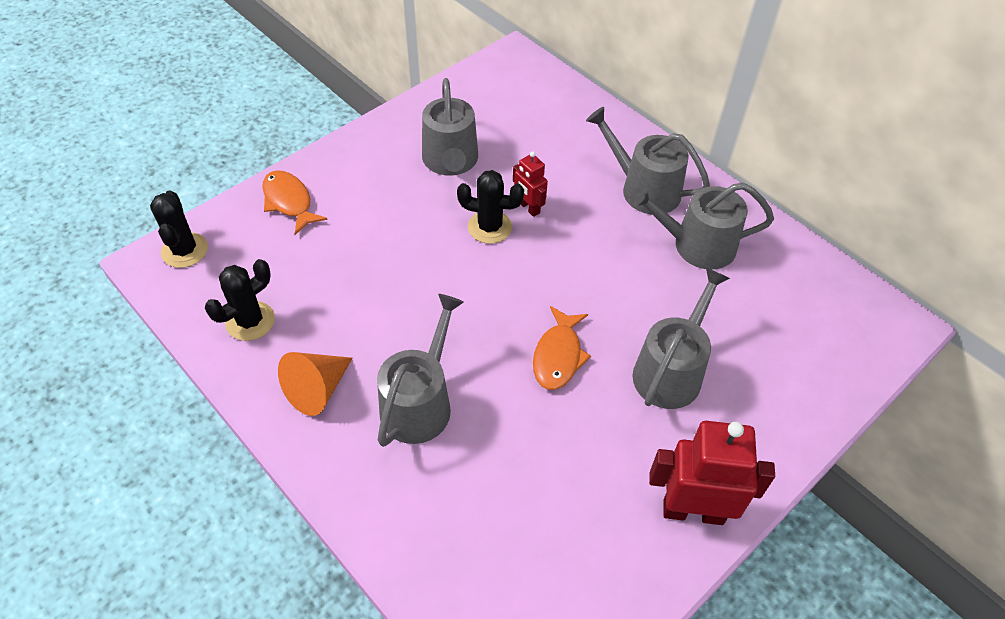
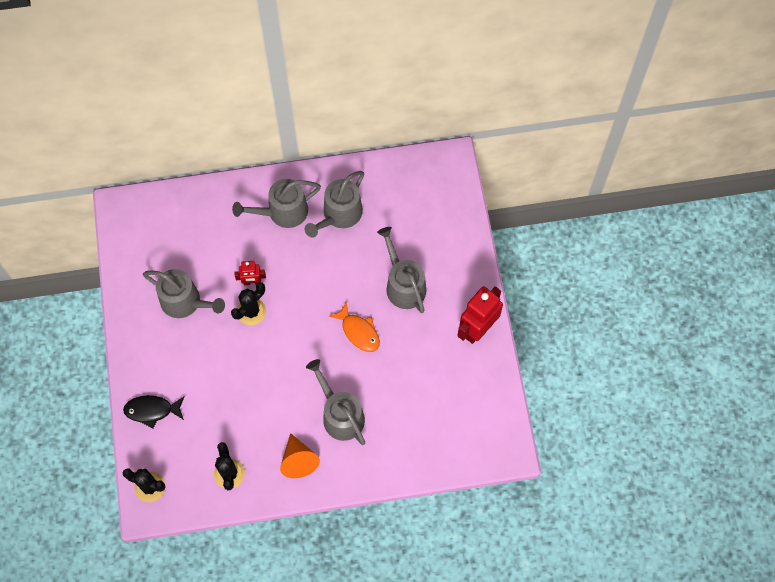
camera: 55 degrees left, 15 degrees up
(289, 201) = (152, 410): orange fish -> black fish

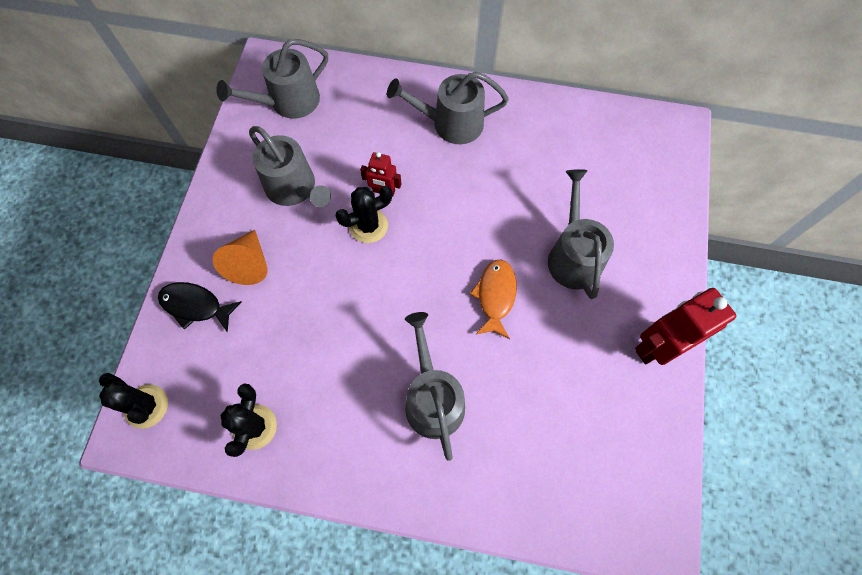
camera: 20 degrees right, 0 degrees up
(298, 460) = (353, 443): orange cone -> orange cone (249, 264)
(339, 215) = (519, 147): grey watering can -> grey watering can (289, 102)
(359, 331) = (495, 296): orange fish -> orange fish turned 150 degrees counterclockwise

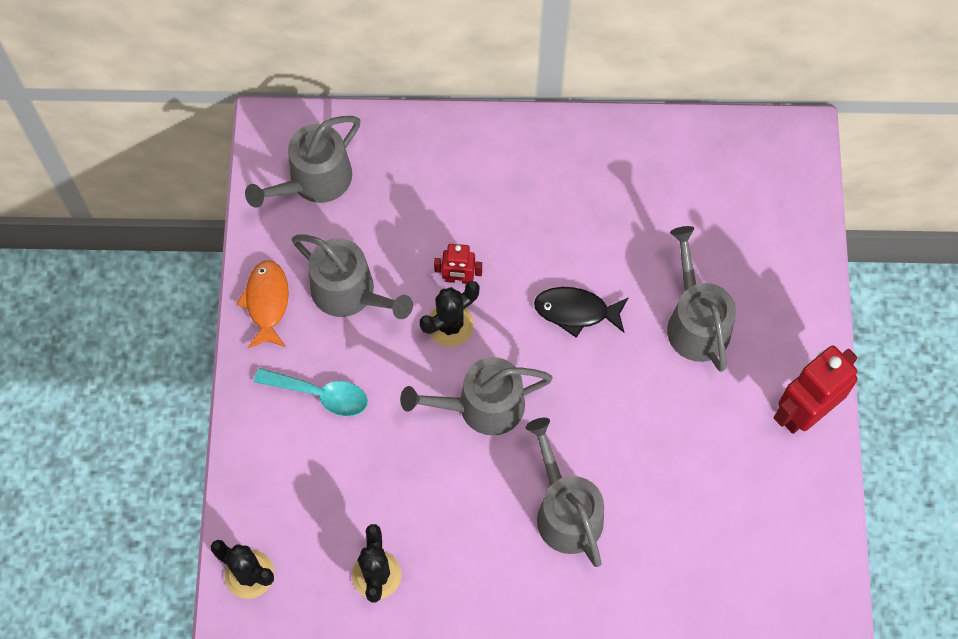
camera: 10 degrees left, 0 degrees up
(195, 306) = (271, 454): black fish -> black fish (576, 311)
(249, 264) = (320, 394): orange cone -> turquoise spoon
(451, 123) = (523, 178): grey watering can -> grey watering can (482, 406)
(495, 296) = (614, 384): orange fish -> orange fish (267, 302)

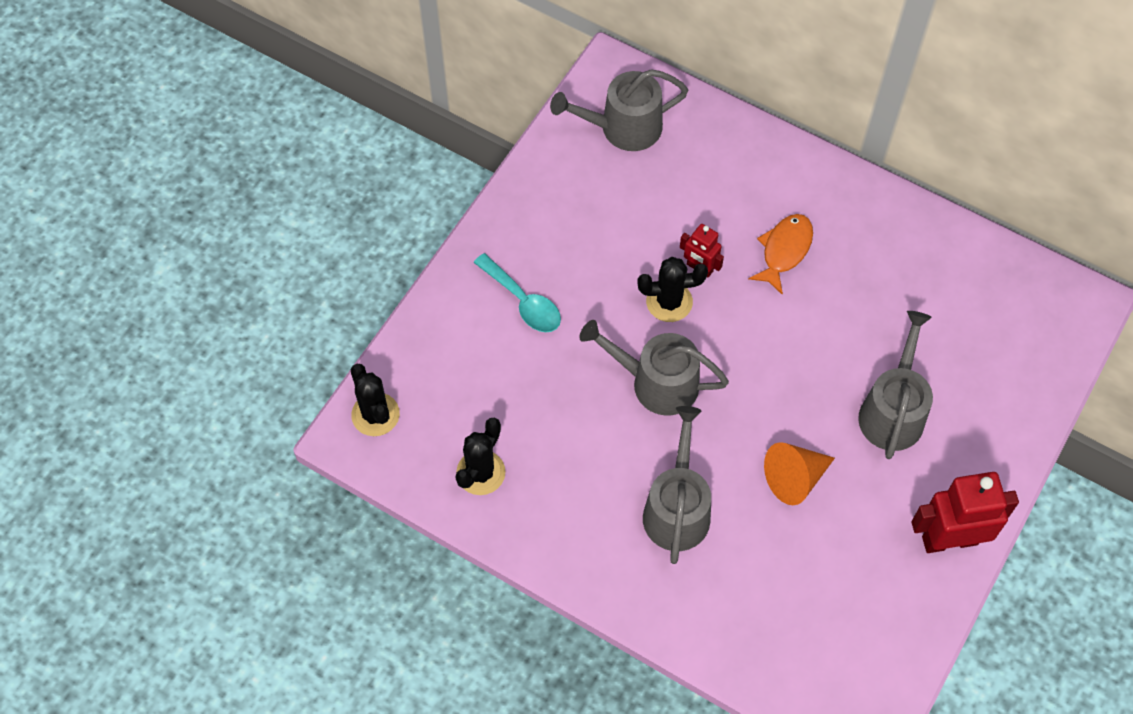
camera: 30 degrees right, 5 degrees down
(267, 302) = (524, 205): orange fish -> orange fish (784, 250)
(349, 292) = (598, 232): grey watering can -> none
(576, 311) = (788, 346): black fish -> none
(648, 428) = (794, 478): none -> orange cone

